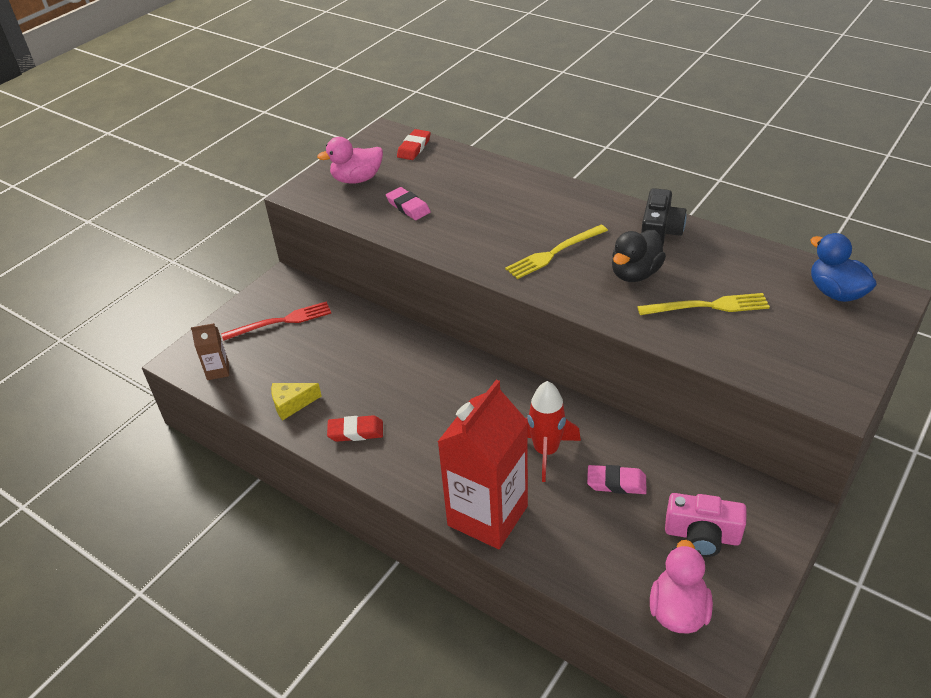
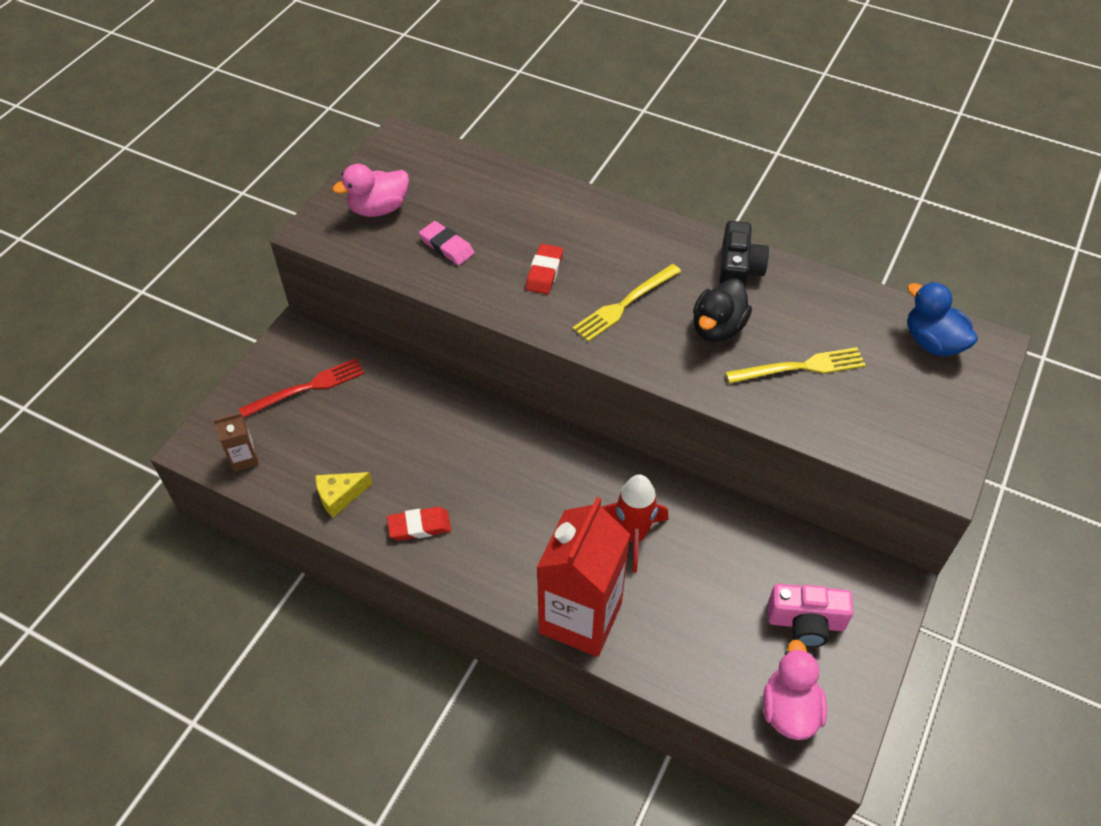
camera: 10 degrees left, 10 degrees up
(414, 148) = (439, 160): red eraser -> red eraser (544, 272)
(616, 482) = (711, 567): pink eraser -> none

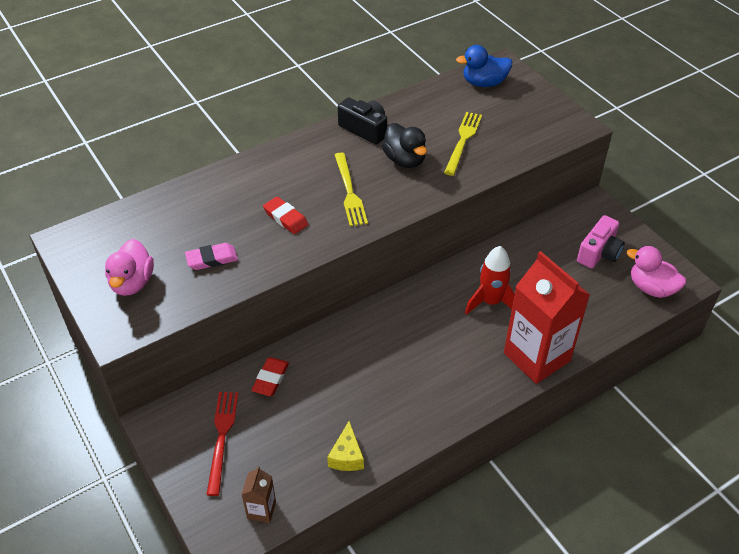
camera: 60 degrees left, 5 degrees down
(419, 526) = (407, 416): red eraser -> red eraser (271, 379)

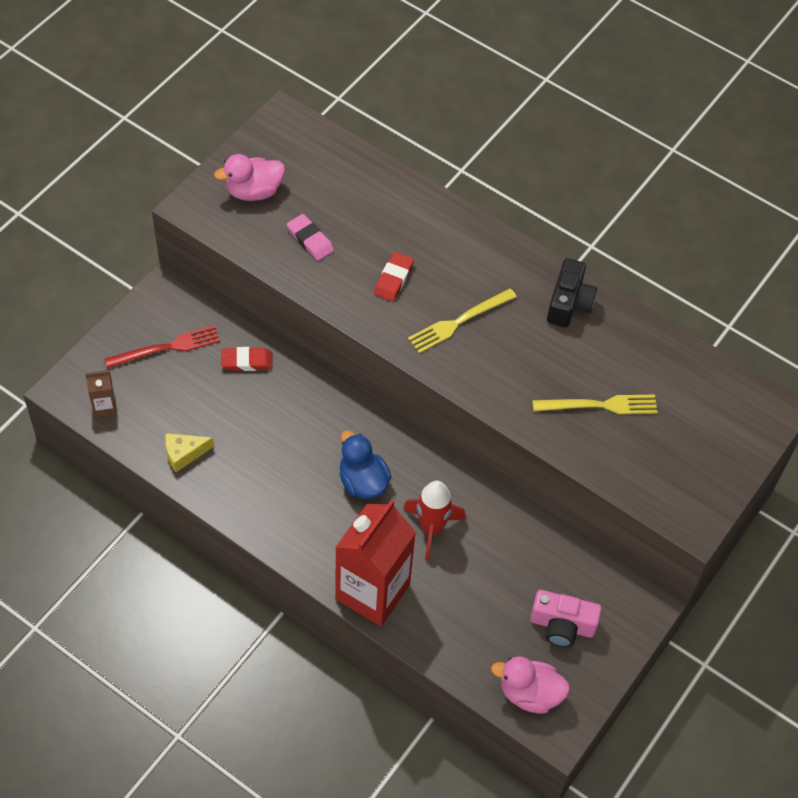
camera: 65 degrees right, 10 degrees up
(405, 160) = (536, 357): black duck -> none
(484, 83) = (724, 400): blue duck -> blue duck (363, 481)
(651, 288) = (529, 693): pink duck -> pink duck turned 90 degrees counterclockwise

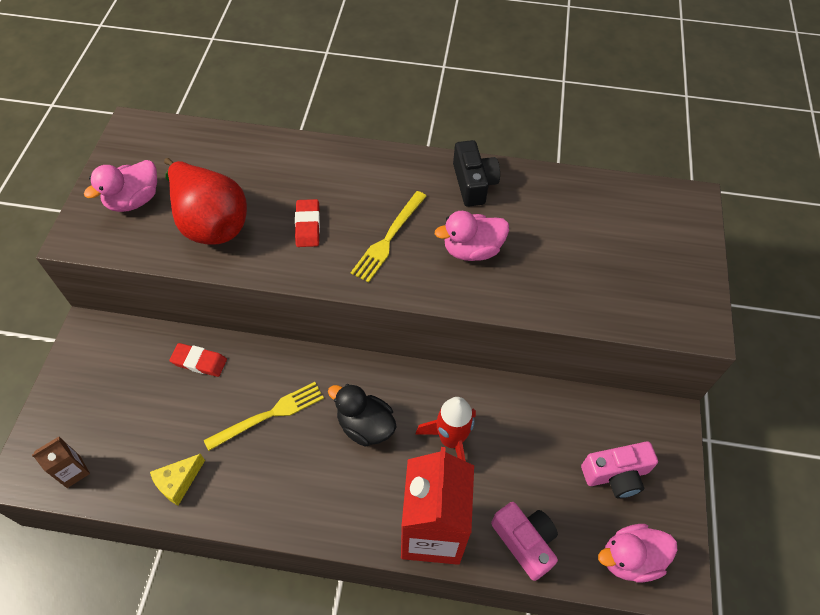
camera: 25 degrees left, 0 degrees up
(166, 348) = (113, 383): red fork -> none
(247, 361) = (199, 362): red eraser -> red eraser turned 45 degrees clockwise
(310, 240) = (210, 222): pink eraser -> red pear
(363, 481) = (365, 426): blue duck -> black duck
(446, 637) = (525, 542): none -> pink camera
(528, 364) = (472, 250): none -> pink duck
(599, 405) = (554, 259): yellow fork -> yellow fork (269, 415)

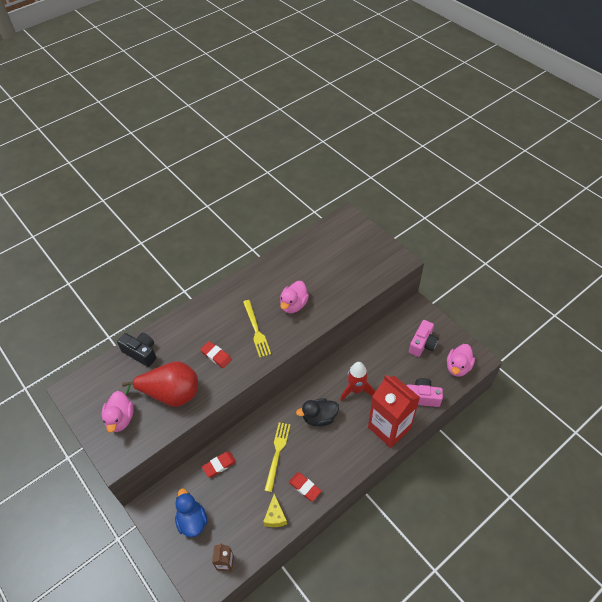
camera: 45 degrees left, 5 degrees down
(103, 391) = (192, 521): none -> blue duck
(247, 487) = (304, 487): none -> red eraser
(473, 183) = (261, 278): black camera -> black camera (141, 353)

